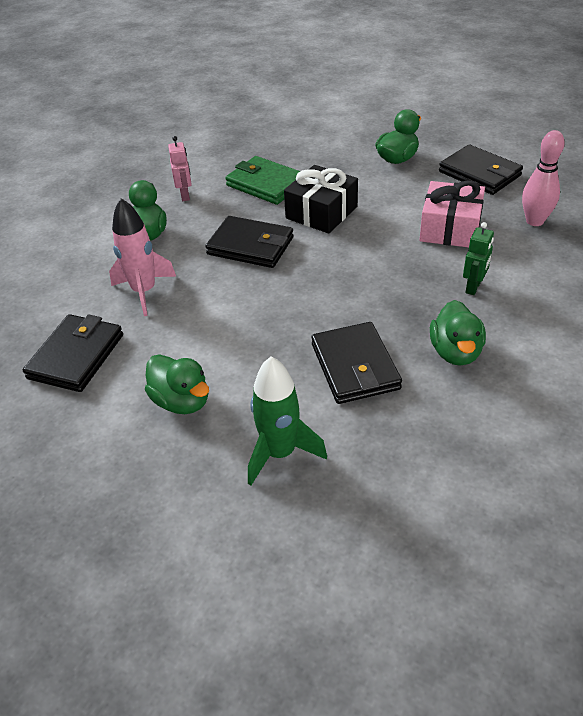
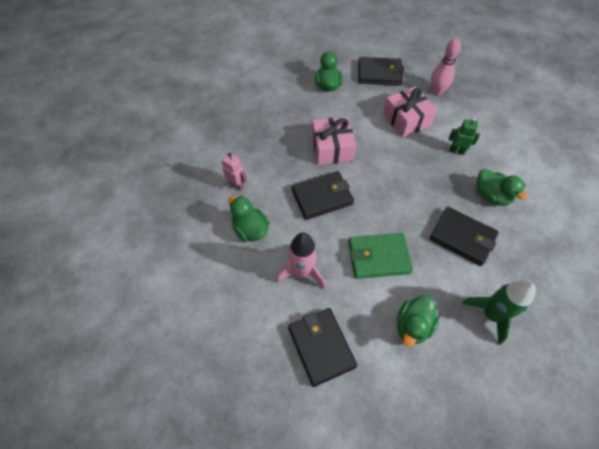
camera: 45 degrees left, 15 degrees up
(182, 401) = (412, 326): green duck -> green duck turned 120 degrees clockwise
(266, 184) = (276, 146): green wallet -> green wallet (378, 257)
(321, 212) = (332, 148): black gift -> pink gift
(473, 287) = (456, 151): green robot -> green robot turned 60 degrees counterclockwise

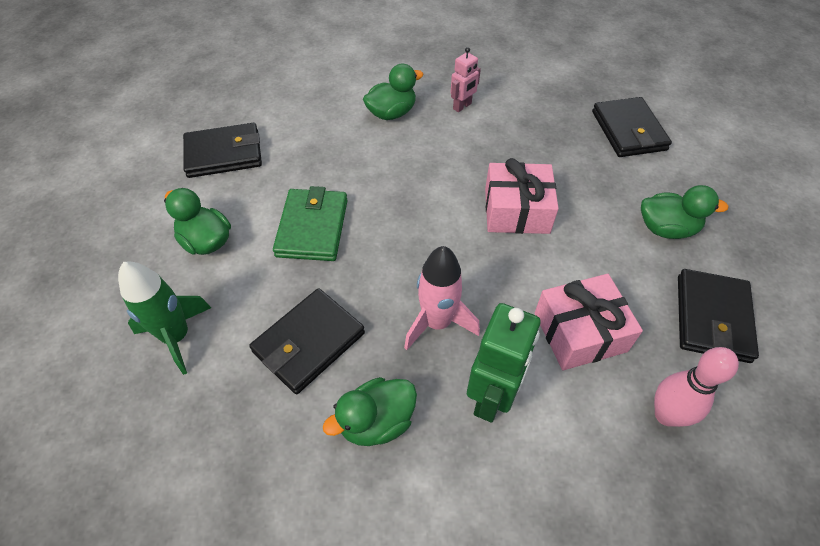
camera: 100 degrees right, 5 degrees down
(302, 272) = (319, 150): pink rocket -> pink rocket (437, 323)
(322, 197) = (425, 185): black wallet -> black wallet (628, 131)
(456, 151) = (492, 397): green robot -> green robot, size x1.76

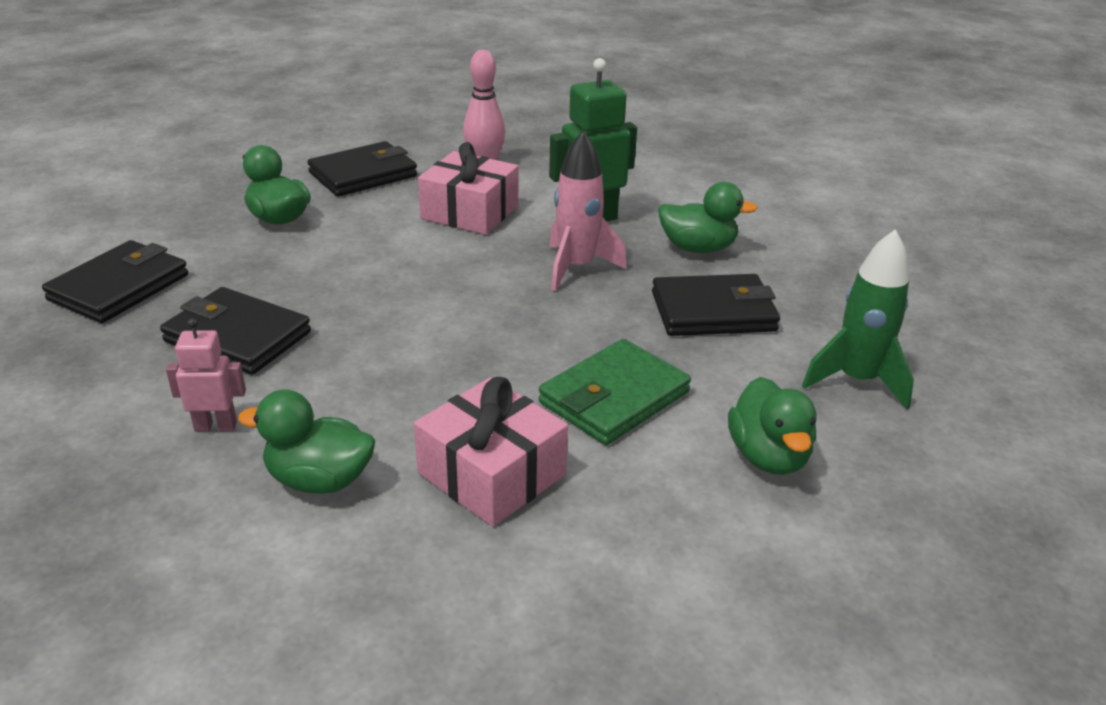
camera: 140 degrees left, 20 degrees down
(224, 154) = (654, 579): black wallet -> black wallet (238, 337)
(516, 210) = (373, 294): pink gift -> pink gift (491, 474)

